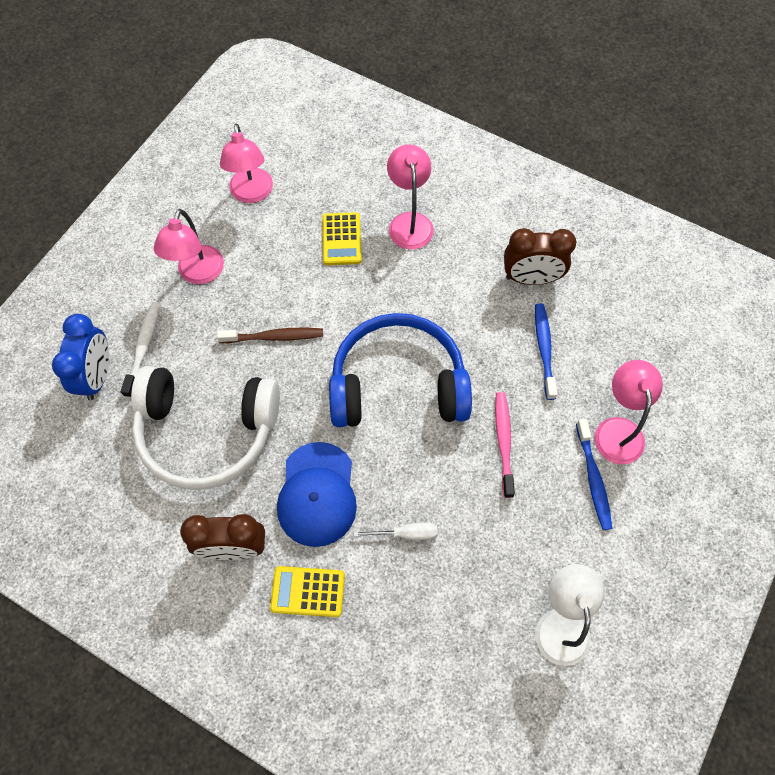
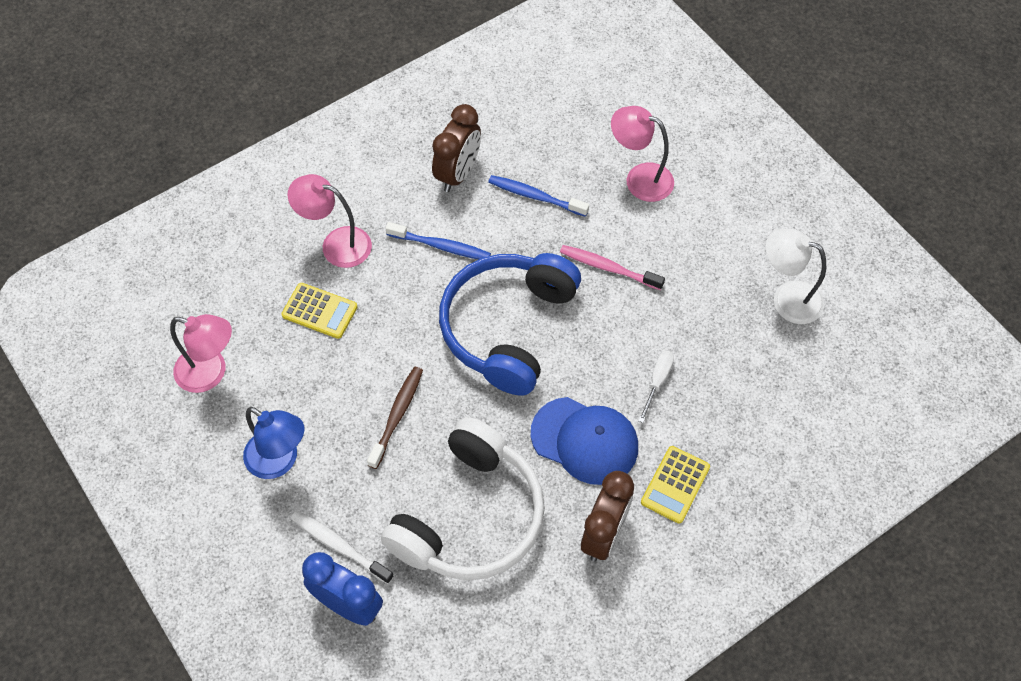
camera: 65 degrees left, 5 degrees down
(198, 274) = (280, 461): pink lamp -> blue lamp
(593, 478) = (674, 217): blue toothbrush -> blue toothbrush (441, 246)

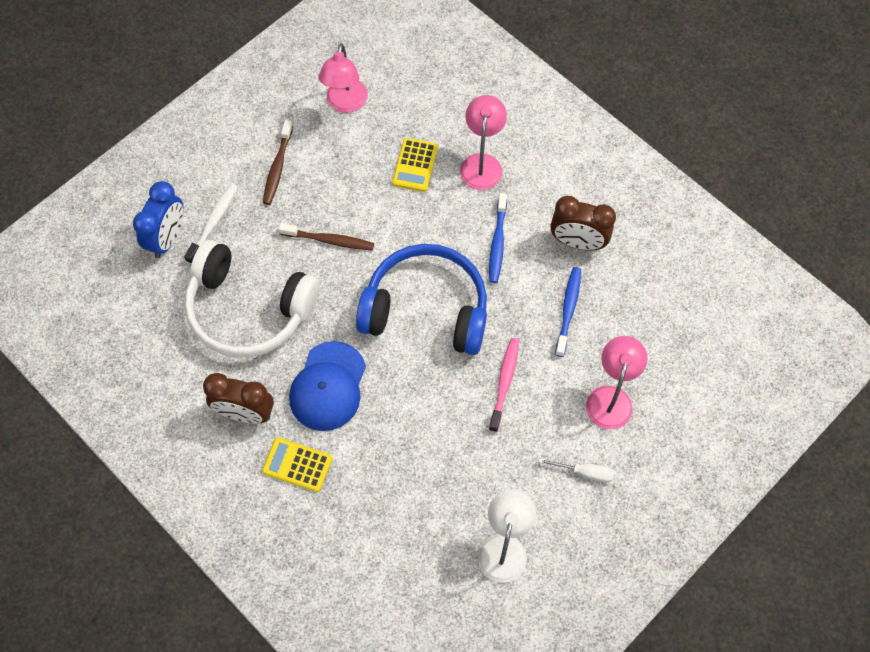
camera: 80 degrees right, 5 degrees up
(280, 461) = (278, 167): blue lamp -> brown toothbrush
(657, 382) = (394, 439): white screwdriver -> white screwdriver (584, 472)

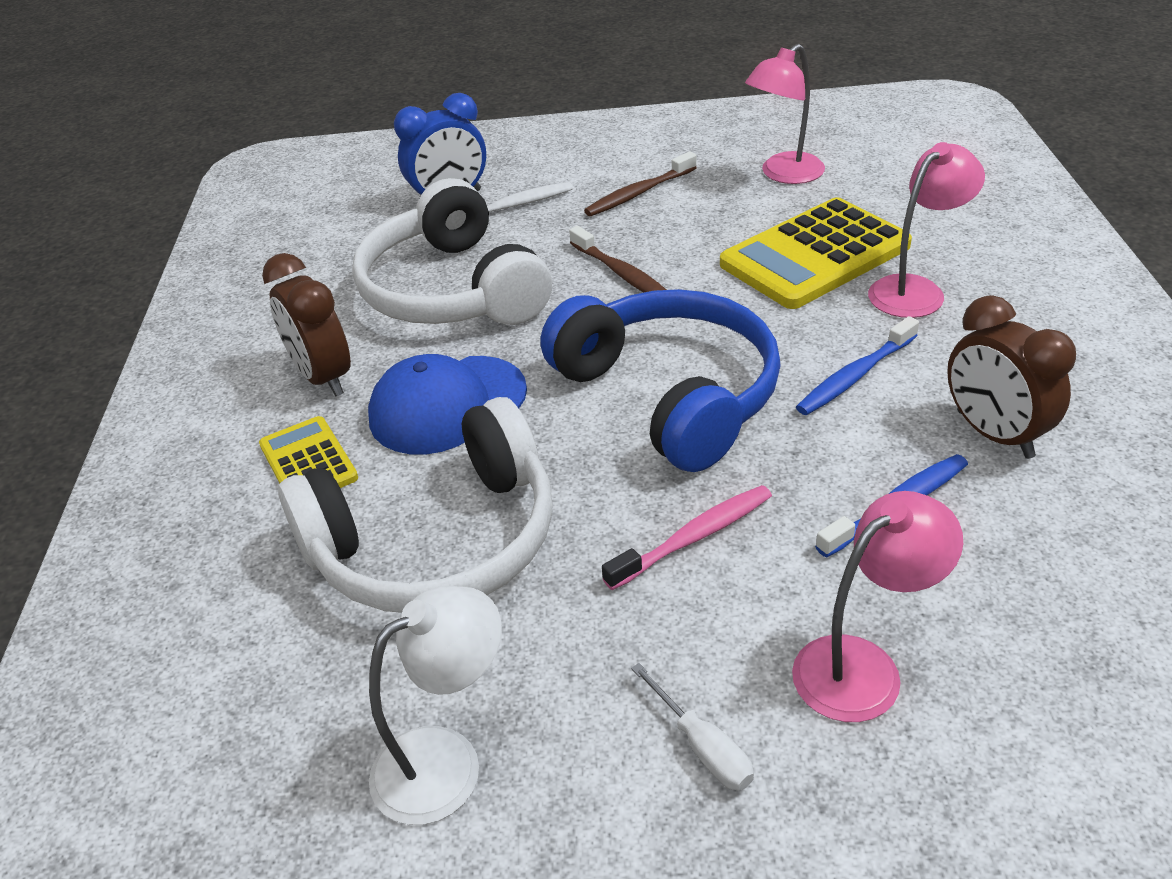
camera: 45 degrees right, 25 degrees down
(402, 462) = (436, 541): none -> white headphones
(415, 165) = (815, 255): yellow calculator -> yellow calculator, size x1.86

